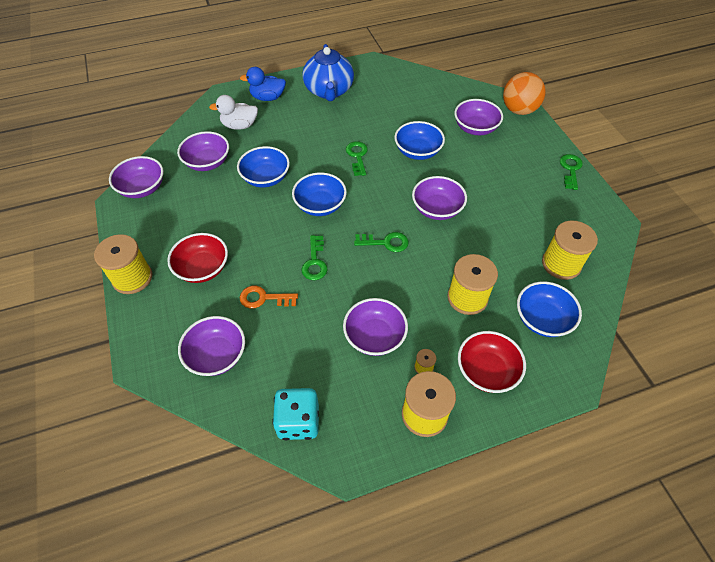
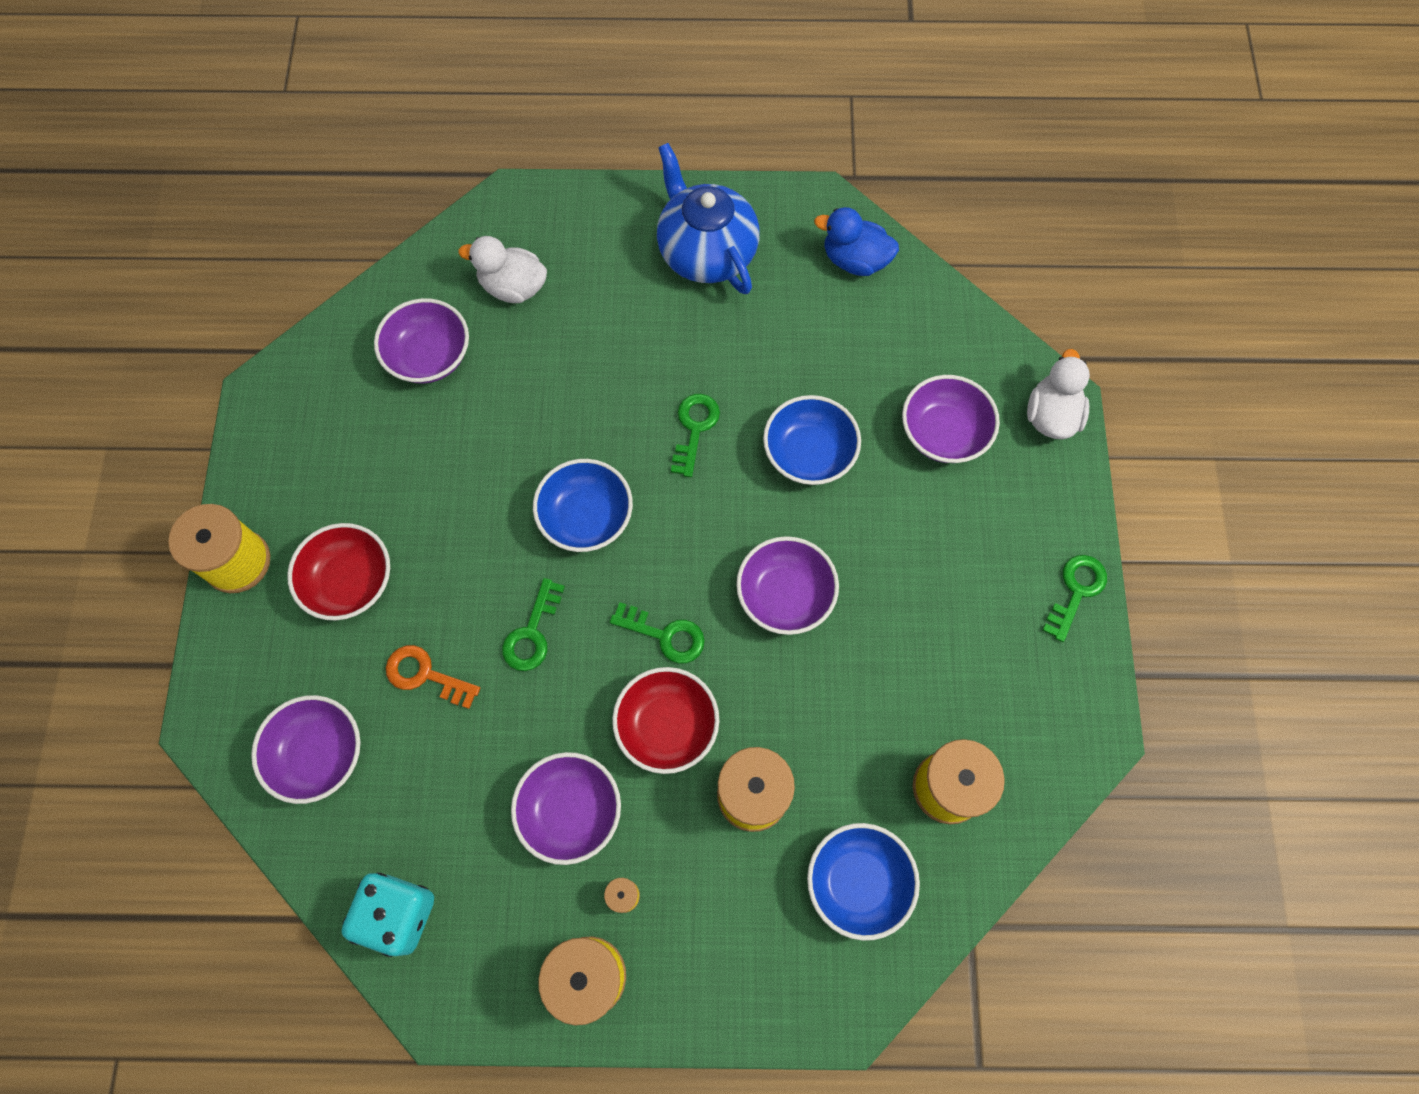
camera: 20 degrees right, 15 degrees up
(142, 188) = (305, 379): purple bowl -> none
(266, 178) = (516, 425): blue bowl -> none
(267, 97) = (587, 233): blue duck -> blue duck (855, 260)
(329, 91) = (706, 252): blue teapot -> blue teapot turned 135 degrees clockwise
(486, 371) = (719, 940): red bowl -> red bowl (667, 726)
(519, 110) = (1051, 415): orange ball -> white duck

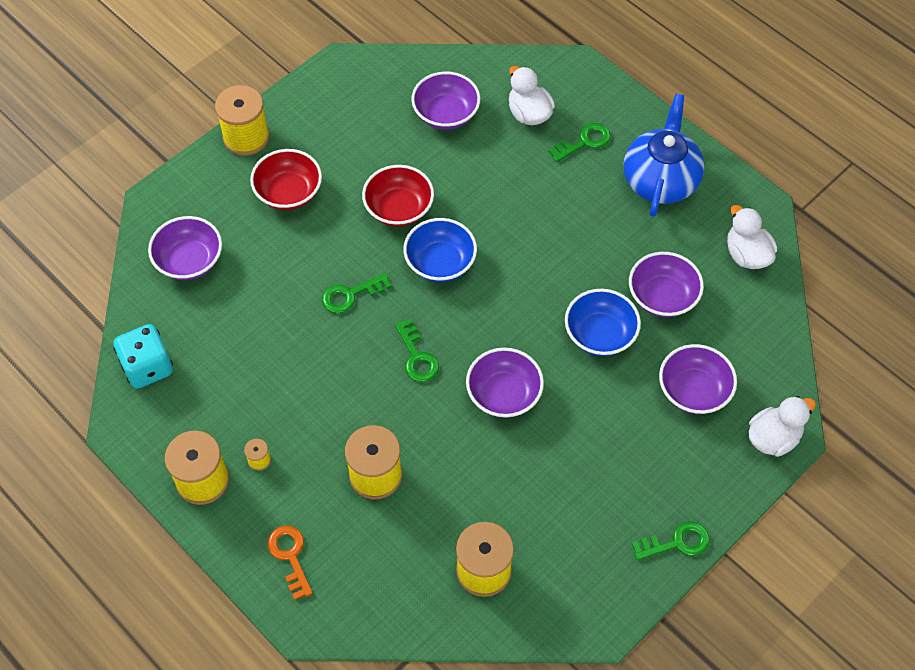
camera: 45 degrees right, 10 degrees down
(425, 675) = (277, 269): orange key -> orange key (290, 556)
(570, 811) = (277, 396): purple bowl -> purple bowl (662, 297)
(667, 726) = (369, 401): red bowl -> red bowl (399, 208)
(694, 429) = (549, 267): green key -> green key (584, 141)
(855, 260) = (746, 254): blue duck -> white duck
(858, 882) = (383, 568): blue bowl -> none

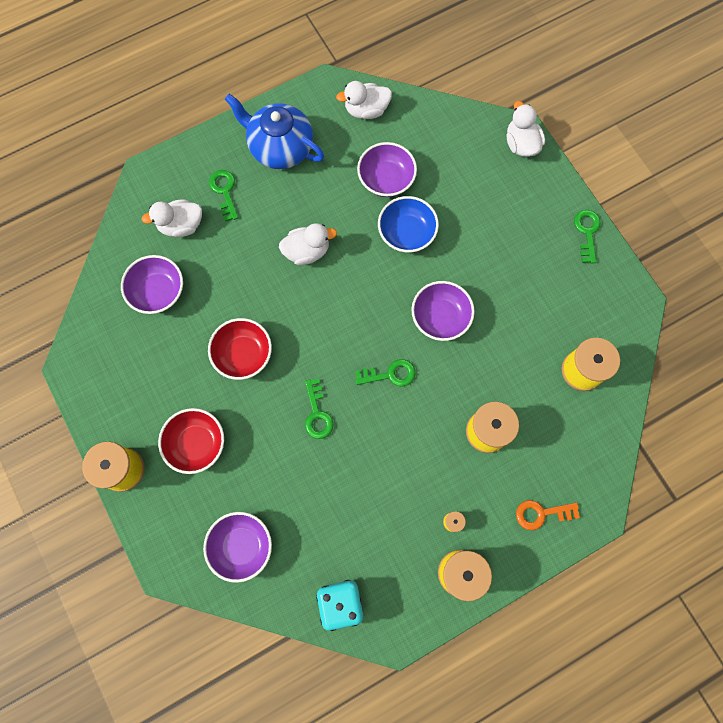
camera: 75 degrees left, 15 degrees up
(440, 262) = (307, 334): blue bowl -> none
(540, 238) = (307, 251): none -> white duck
(693, 391) = (471, 183): purple bowl -> none

